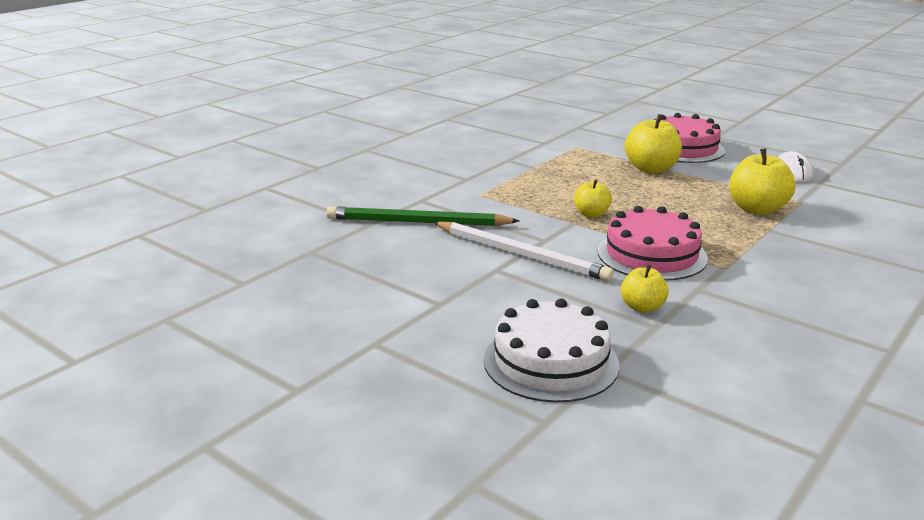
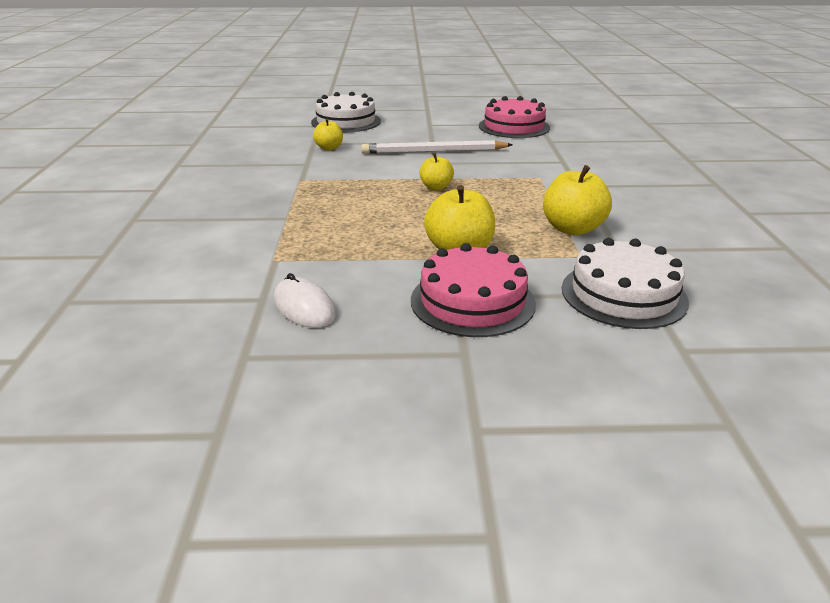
camera: 140 degrees right, 5 degrees up
(417, 222) = (529, 149): green pencil -> none
(591, 130) = (623, 294): none -> white cake
(652, 255) = (356, 173): pink cake -> pink cake (514, 127)
(757, 209) = (310, 235): yellow apple -> yellow apple (572, 229)

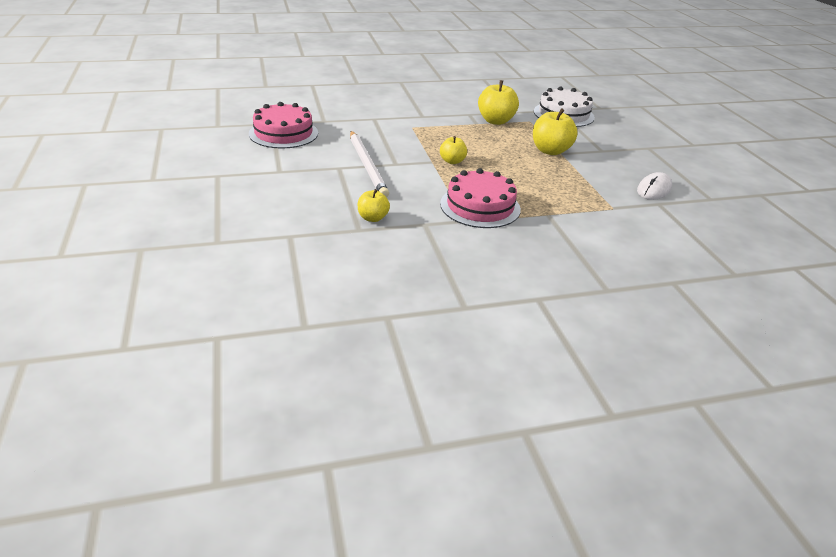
camera: 105 degrees left, 5 degrees up
(346, 122) = (273, 220): white cake -> none
(472, 301) = (603, 146): pink cake -> pink cake (480, 206)

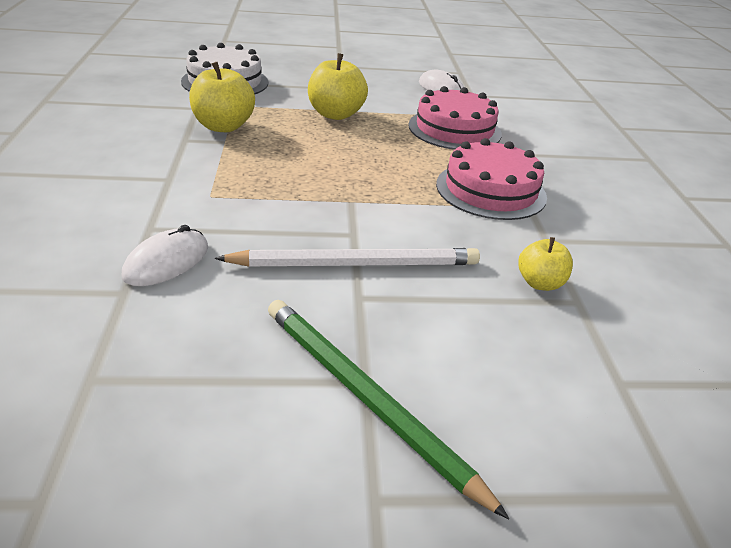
camera: 80 degrees left, 0 degrees up
(269, 172) = (366, 398): none -> green pencil
(283, 133) = (164, 361): pink cake -> pink cake (454, 129)
(349, 125) = (166, 262): none -> white mouse
(452, 161) = (354, 184): yellow apple -> none

